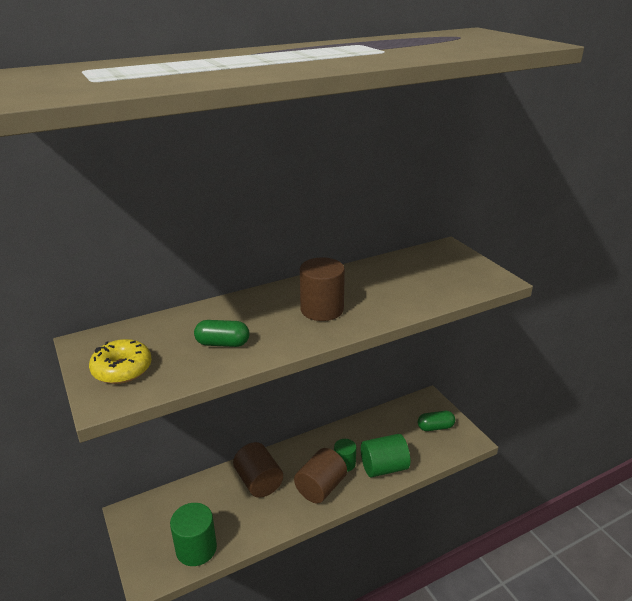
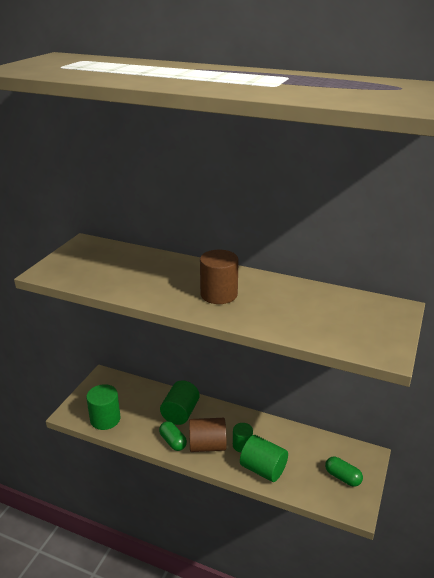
camera: 50 degrees right, 0 degrees up
(122, 369) = (74, 264): yellow donut -> none
(222, 343) = (134, 279): green capsule -> green capsule (173, 441)
(259, 482) = (180, 413): brown cylinder -> green cylinder

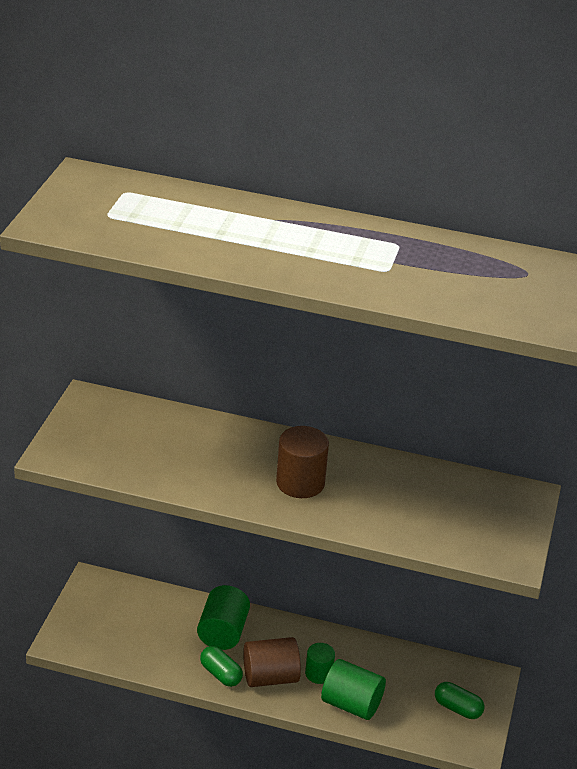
camera: 10 degrees left, 5 degrees up
(105, 419) = (115, 647): green cylinder -> none

